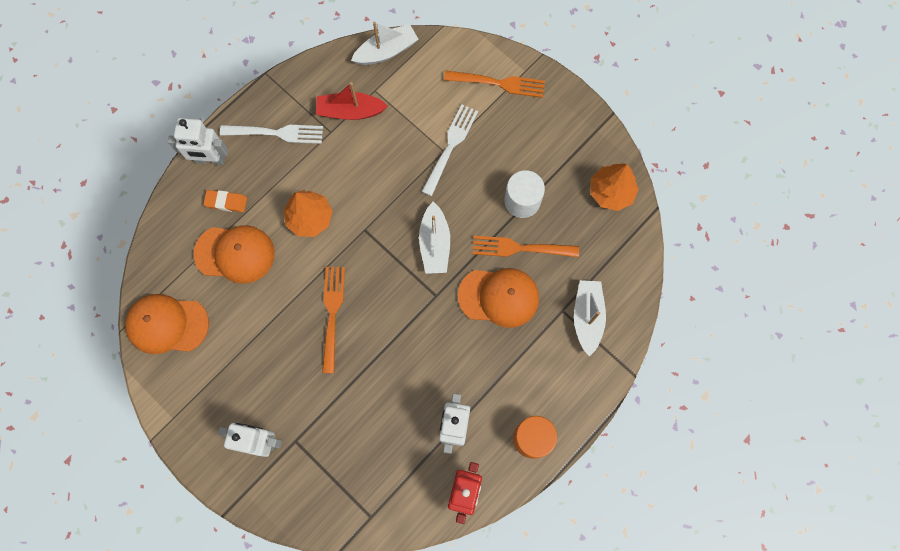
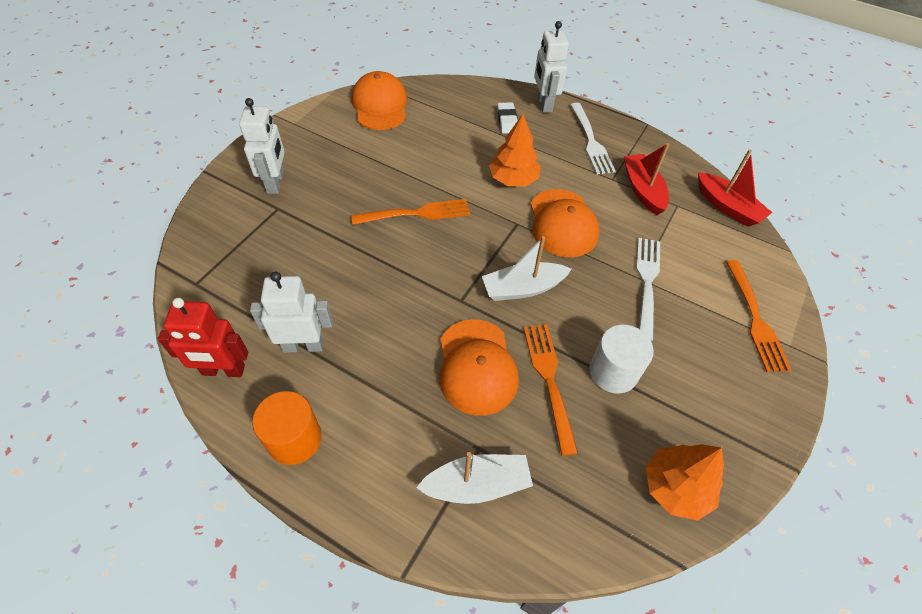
camera: 75 degrees right, 20 degrees down
(226, 202) = (507, 120): orange eraser -> white eraser
(235, 254) = (459, 134): orange cap -> orange cap (562, 223)
(386, 51) = (727, 207): white boat -> red boat
(450, 147) = (647, 283): white fork -> white fork turned 90 degrees counterclockwise

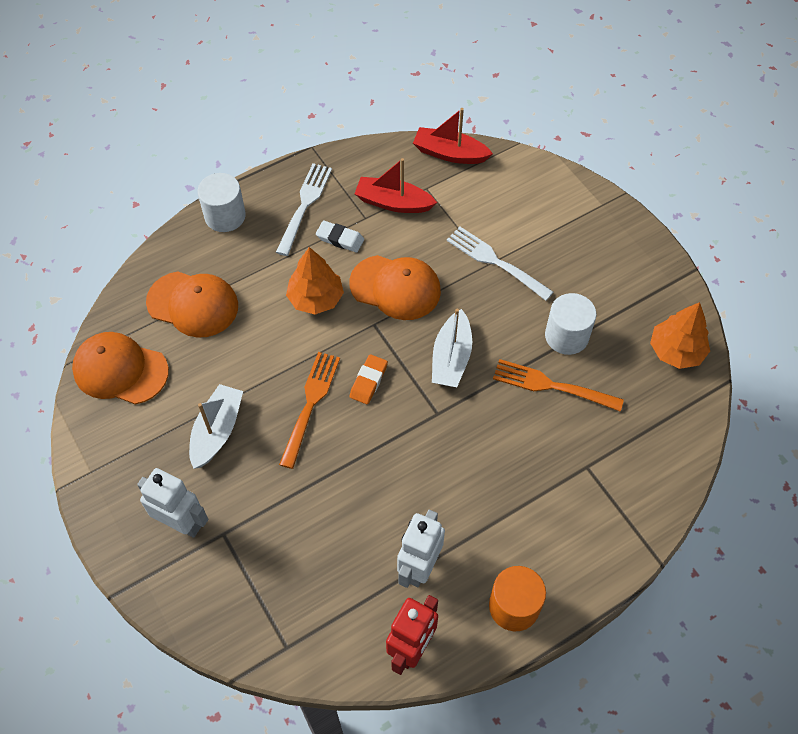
camera: 60 degrees left, 5 degrees up
(461, 241) = (368, 381): none -> orange eraser
(477, 366) = (513, 433): orange cap -> orange cap (193, 304)
(477, 484) = (616, 482): white boat -> white boat (217, 431)
(507, 120) = (228, 261): white eraser -> white eraser (340, 239)
(544, 104) = (225, 216): white robot -> white cylinder
(590, 140) = (304, 206): white fork -> white fork turned 90 degrees counterclockwise
(727, 207) = (450, 153): red boat -> red boat turned 150 degrees counterclockwise
(754, 318) = (568, 210): orange fork -> none

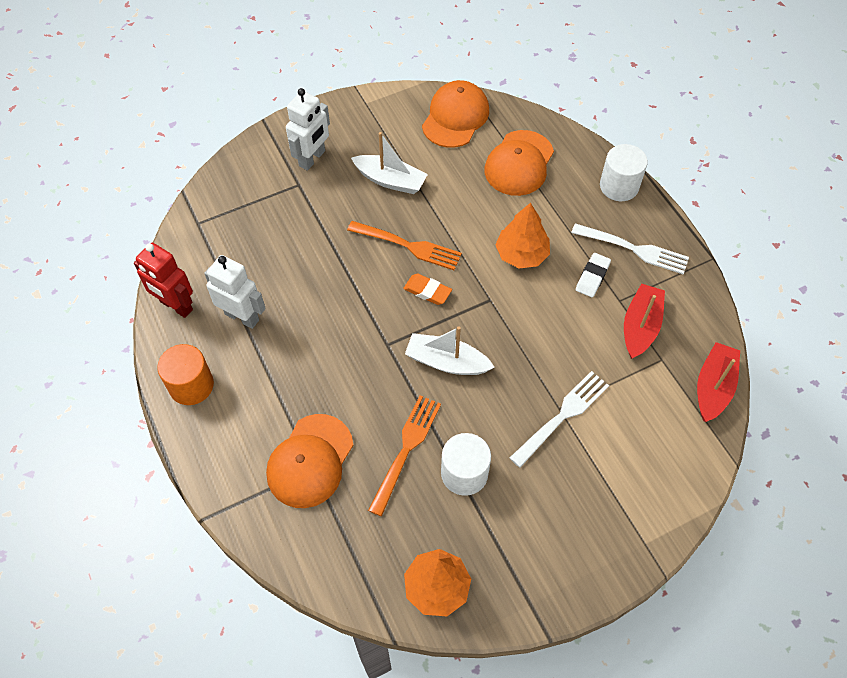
camera: 95 degrees right, 0 degrees up
(395, 287) = (532, 320): orange cap -> orange cap (310, 461)

